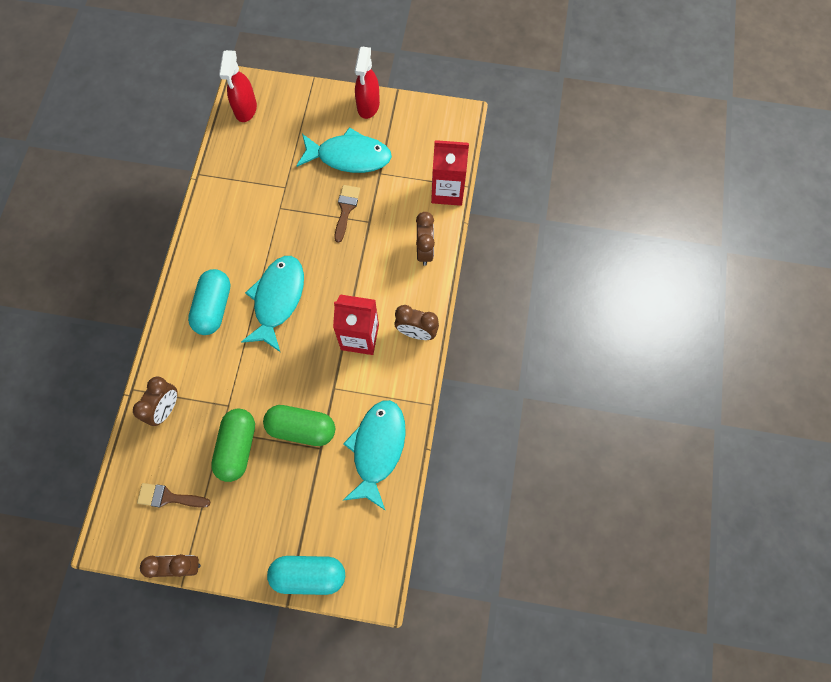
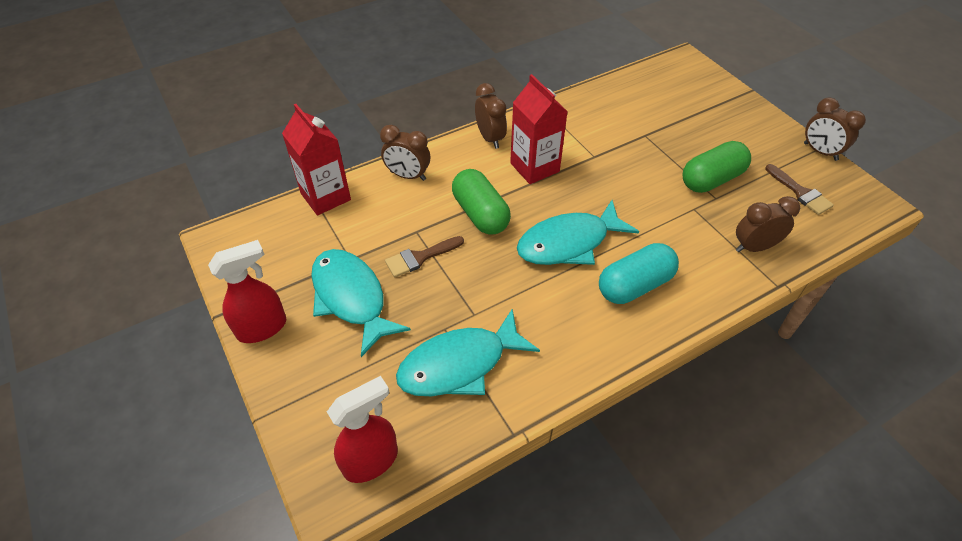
camera: 130 degrees left, 20 degrees down
(301, 428) = (647, 154): green capsule -> green capsule (480, 214)
(309, 575) = (723, 90): turquoise capsule -> none
(377, 449) = (604, 107): turquoise fish -> turquoise fish (459, 364)
(424, 251) = (408, 176): brown clock -> brown clock turned 120 degrees counterclockwise

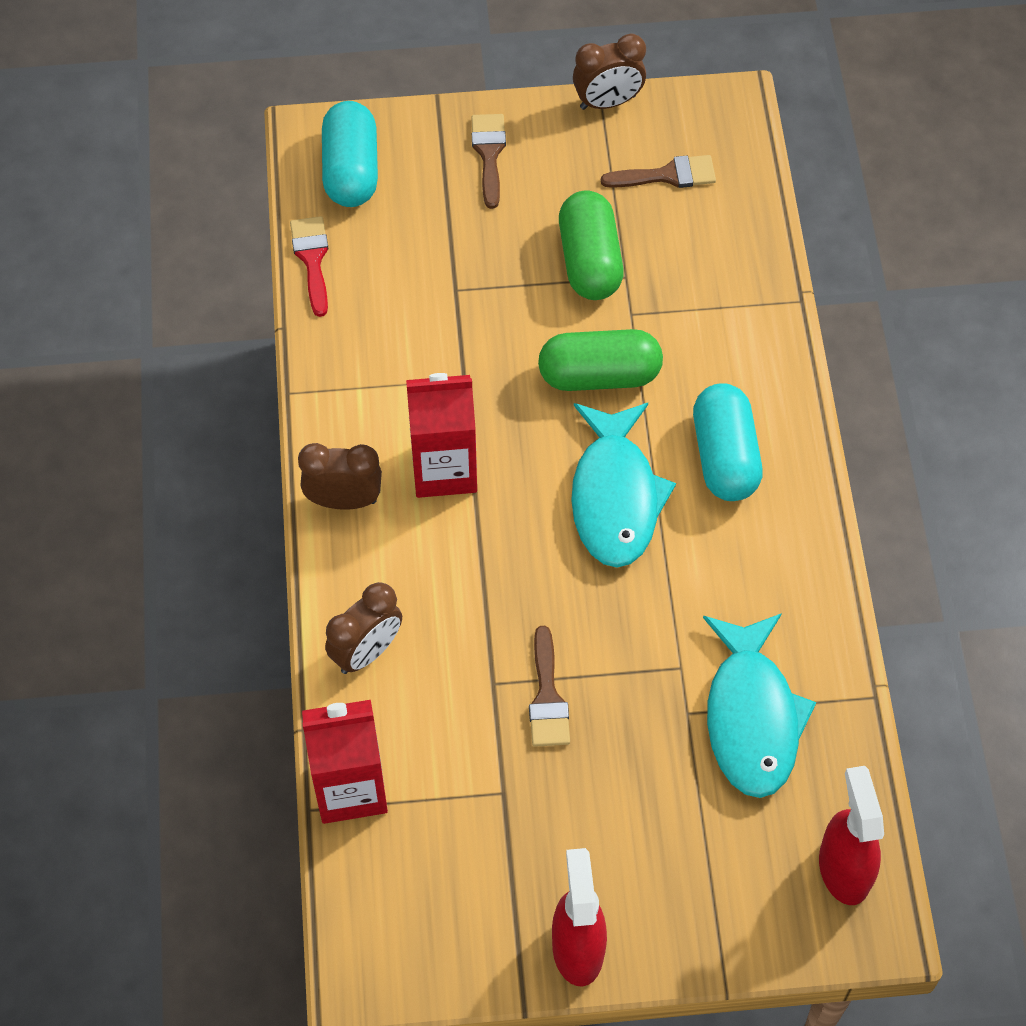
camera: 65 degrees left, 10 degrees up
(351, 298) = (579, 813): turquoise fish -> none
(480, 214) = (502, 584): green capsule -> green capsule (599, 375)
(617, 82) = (312, 259): none -> red brush
(679, 77) = (351, 170): none -> turquoise capsule
(738, 119) = (489, 154): none -> brown brush
(754, 247) = (730, 287): brown clock -> none

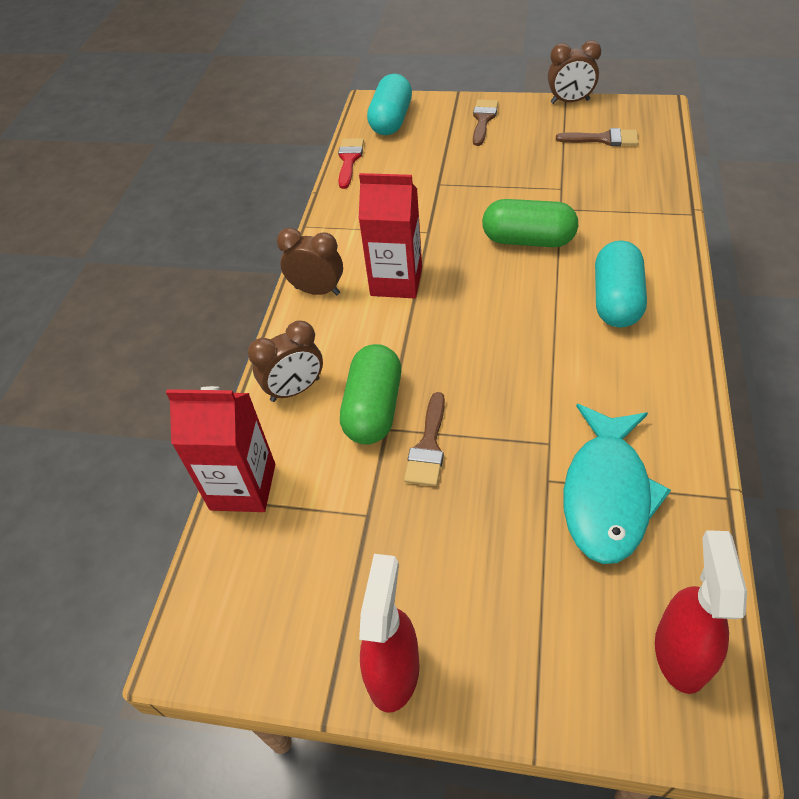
camera: 20 degrees right, 10 degrees down
(590, 261) = (537, 177): green capsule -> green capsule (374, 409)
(615, 496) = (522, 315): turquoise fish -> none

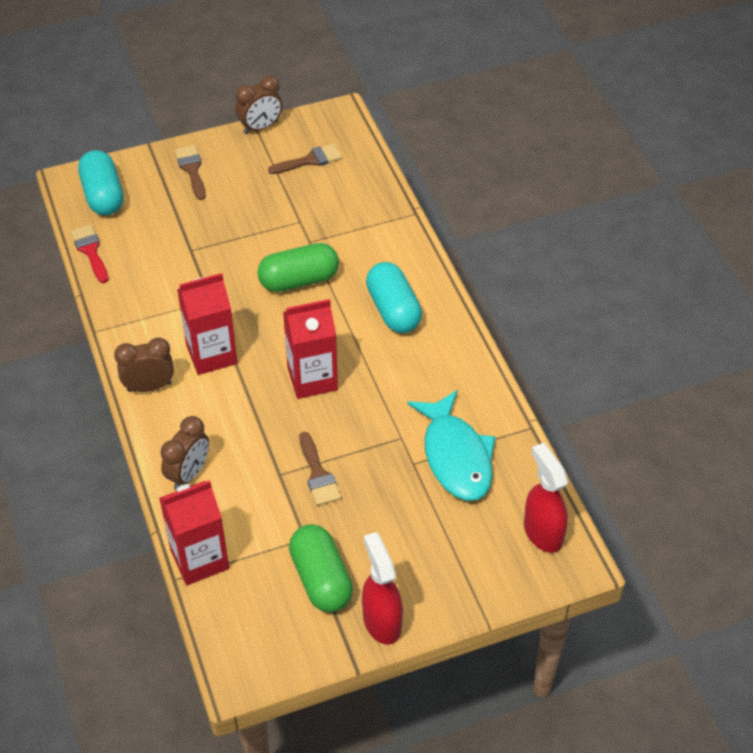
camera: 35 degrees left, 0 degrees up
(374, 409) = (260, 463): green capsule -> green capsule (321, 579)
(484, 340) = (312, 379): none -> red carton

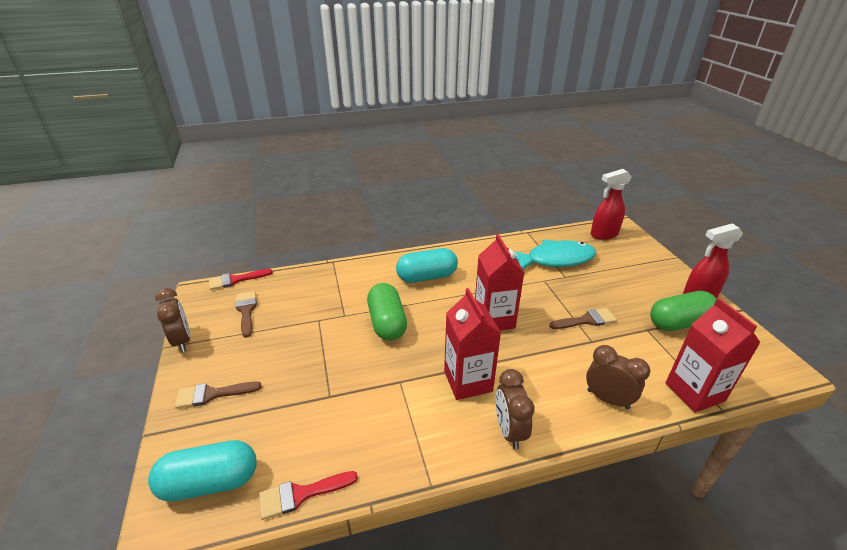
camera: 85 degrees left, 15 degrees down
(365, 136) = (235, 280): none -> red brush

